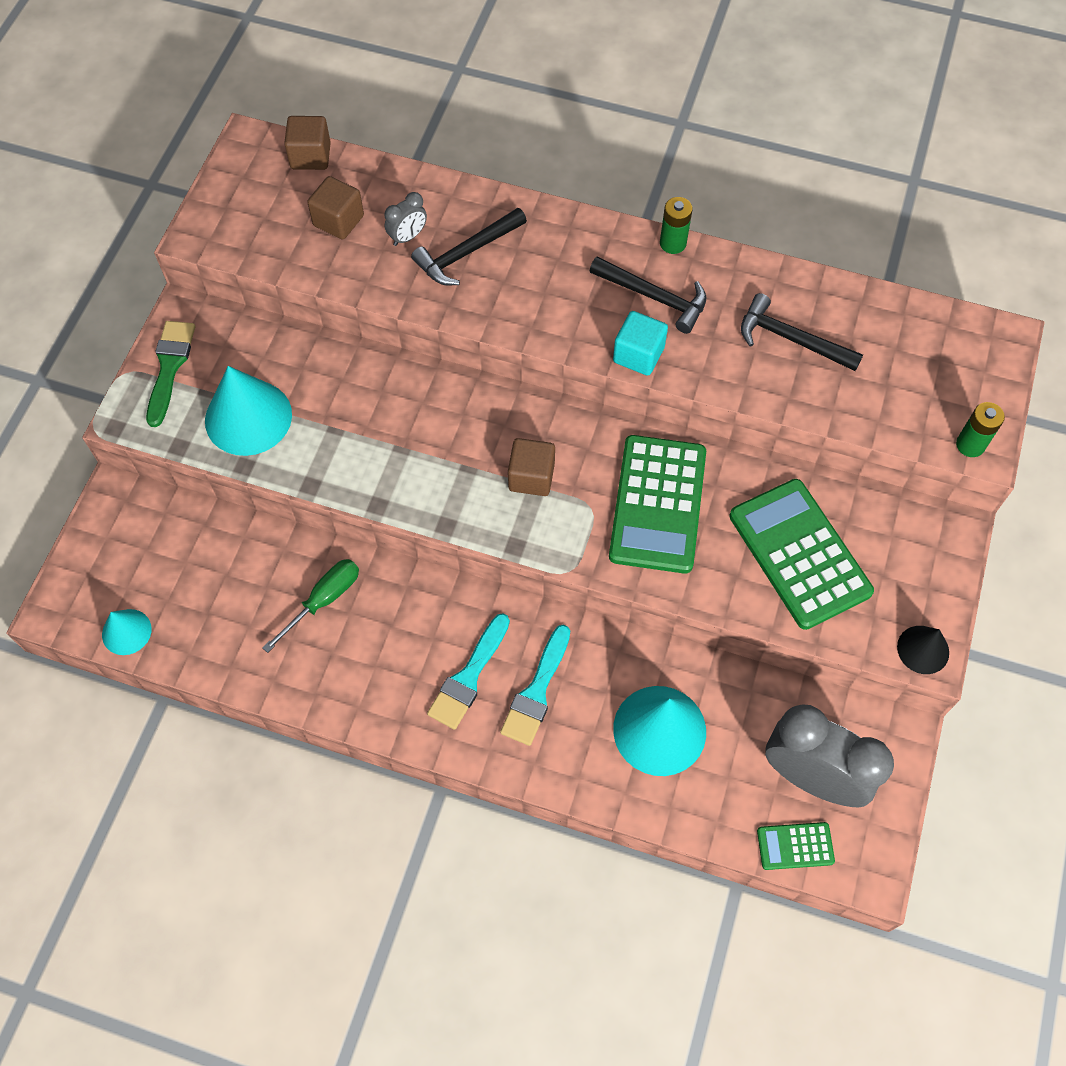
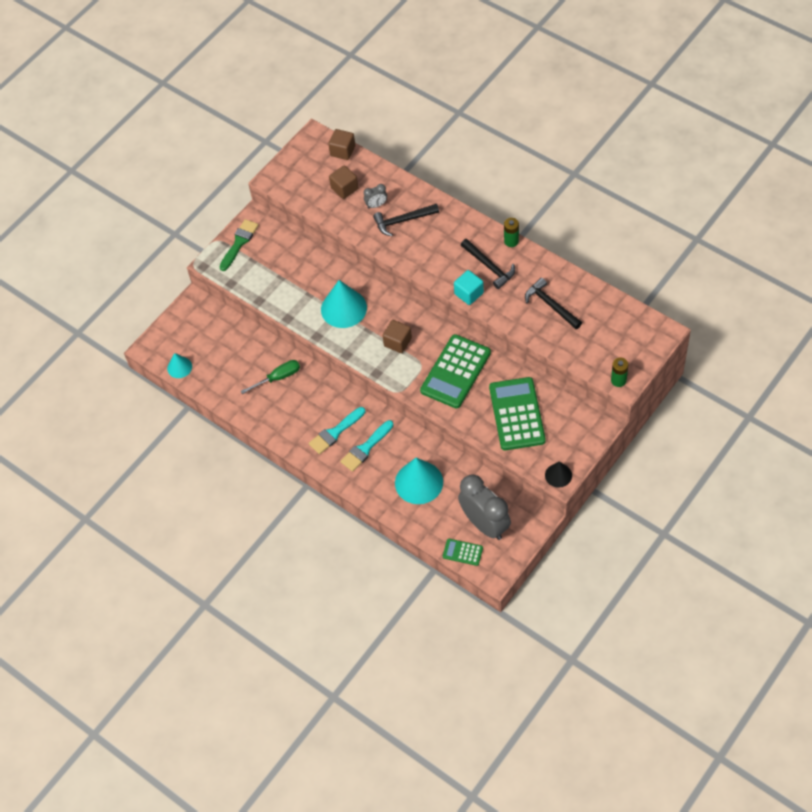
camera: 25 degrees right, 5 degrees down
(248, 417) = (269, 277): turquoise cone -> turquoise cone (343, 308)

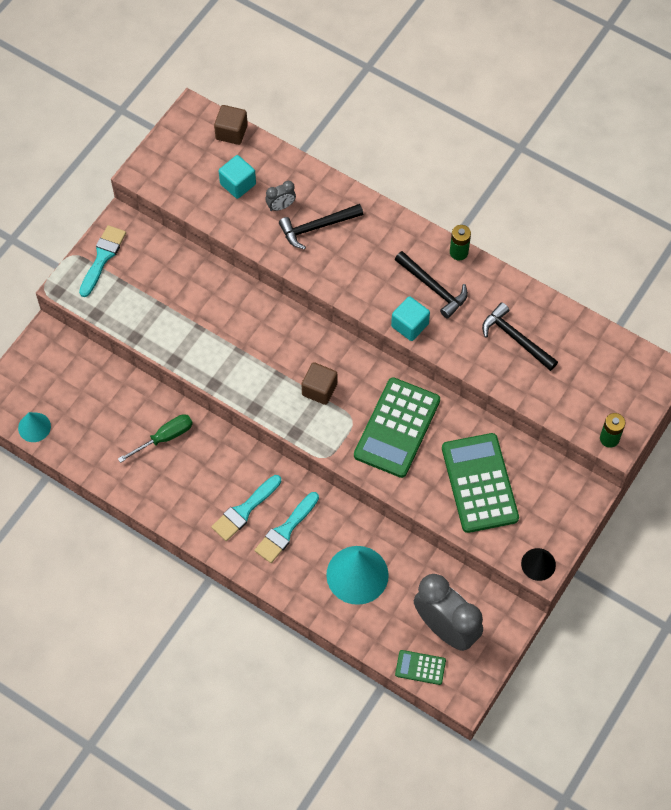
camera: 10 degrees left, 5 degrees up
(239, 243) = (102, 258): green brush -> turquoise brush
(343, 308) = (246, 345): turquoise cone -> none
(344, 188) = (238, 184): brown cube -> turquoise cube

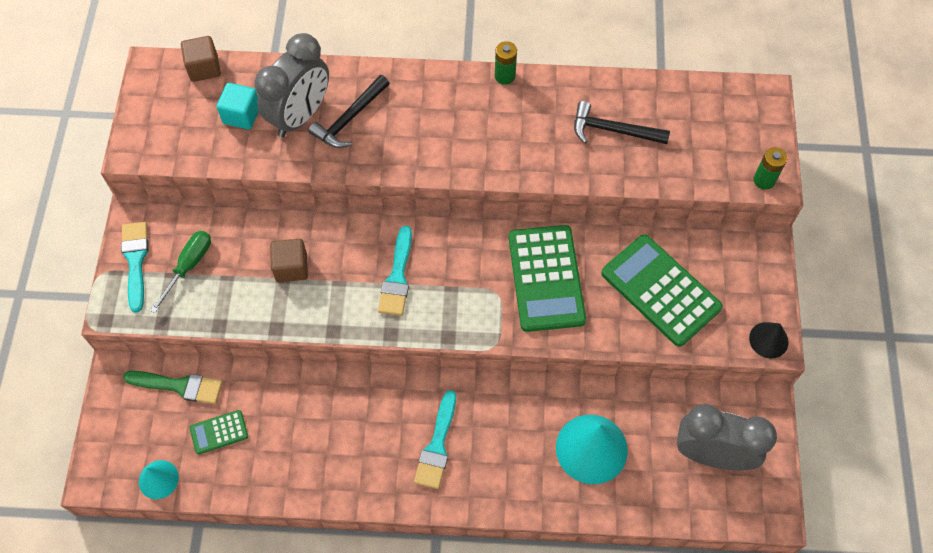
camera: 30 degrees left, 0 degrees up
(85, 368) = (179, 386): none -> green brush
(165, 438) = (308, 414): green screwdriver -> green screwdriver (189, 266)
(281, 206) = (300, 116): grey clock -> grey clock, size x2.29
(285, 530) = (492, 443): turquoise brush -> turquoise brush (397, 277)
(319, 389) = (445, 280): brown cube -> brown cube (291, 267)
(409, 325) = (503, 168): turquoise cube -> none
(420, 667) = (714, 509): green calculator -> green calculator (219, 432)
(433, 288) = (503, 121): black hammer -> none

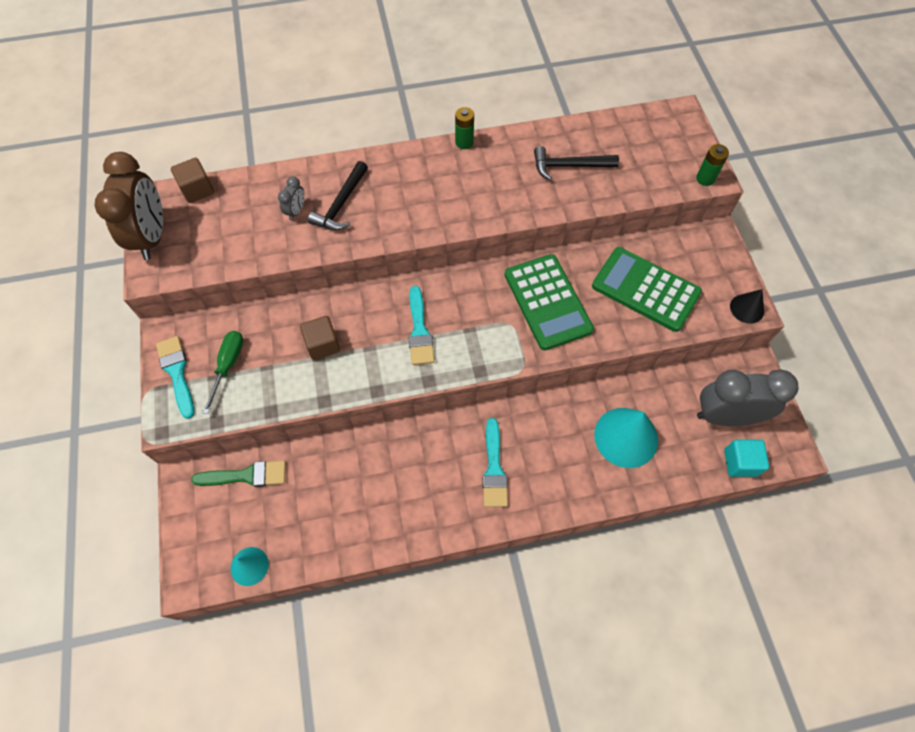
camera: 15 degrees left, 0 degrees up
(145, 110) = (152, 237): none -> brown clock
(219, 432) = (294, 508): green calculator -> none
(242, 115) = (243, 221): turquoise cube -> turquoise cube (740, 462)
(300, 116) = (296, 211): grey clock -> grey clock, size x0.44

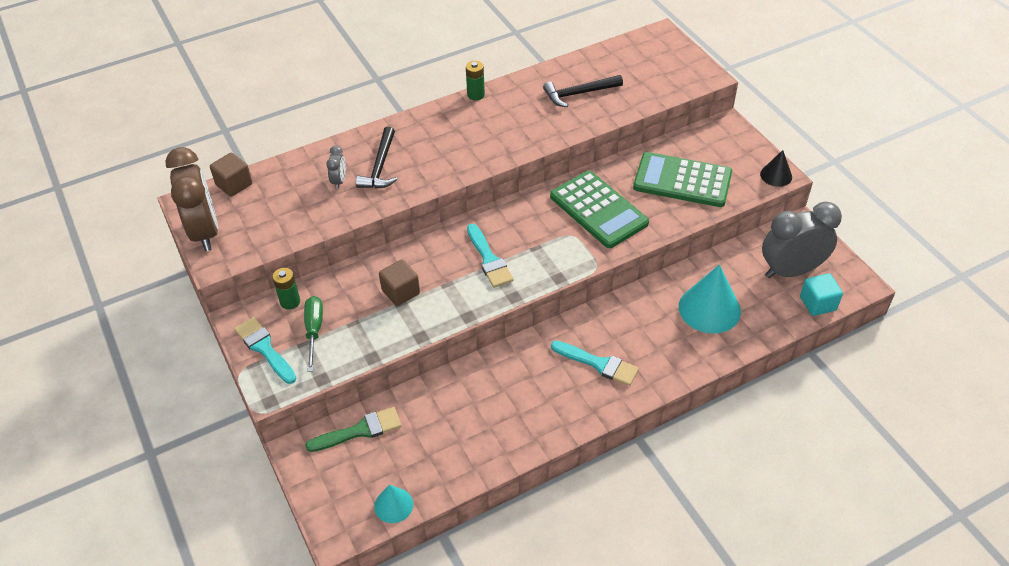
camera: 15 degrees left, 15 degrees down
(494, 468) = (598, 364): turquoise brush -> turquoise brush turned 45 degrees counterclockwise
(705, 178) = (702, 79): green battery -> green battery (290, 302)

